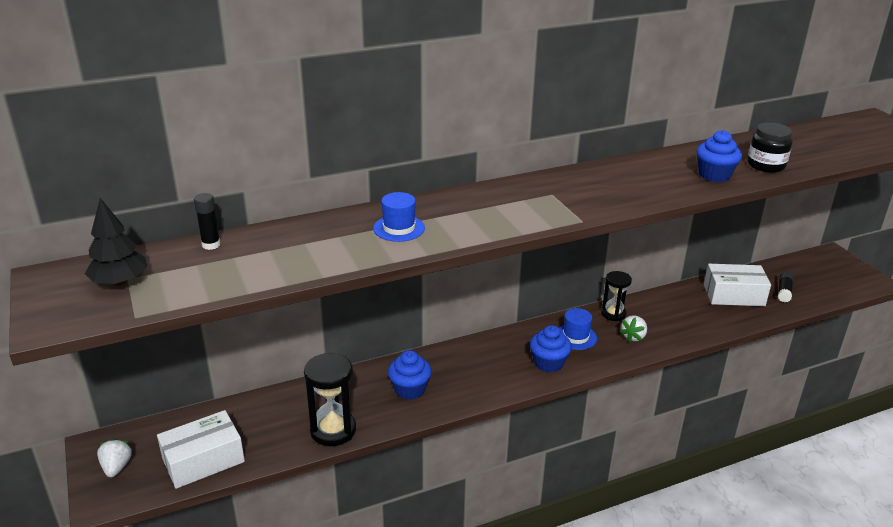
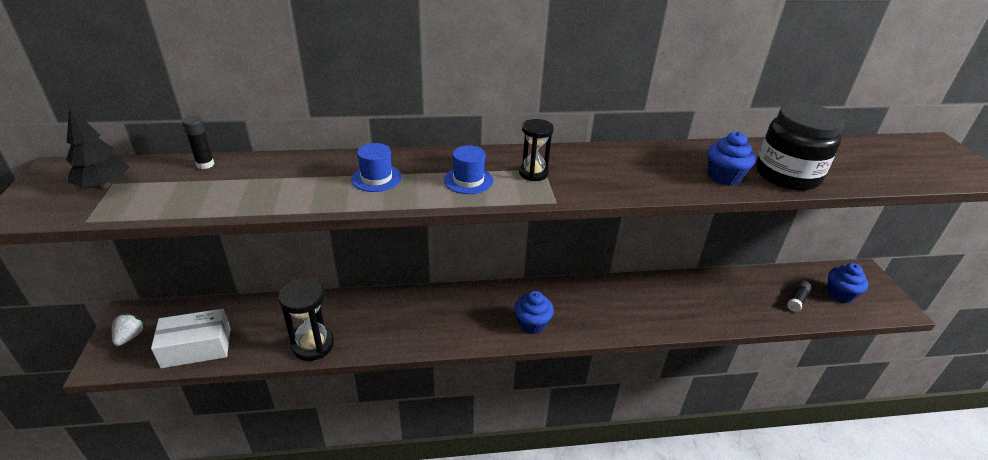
camera: 15 degrees right, 5 degrees up
(409, 389) = (397, 321): blue cupcake -> blue cupcake (840, 294)
(576, 337) = (570, 303): blue hat -> blue hat (468, 180)
(613, 314) = (615, 288): black hourglass -> black hourglass (533, 173)
(633, 337) = (624, 315): white strawberry -> none
(734, 295) = (743, 293): white box -> none
(766, 165) = (787, 175): black jar -> black jar, size x1.60

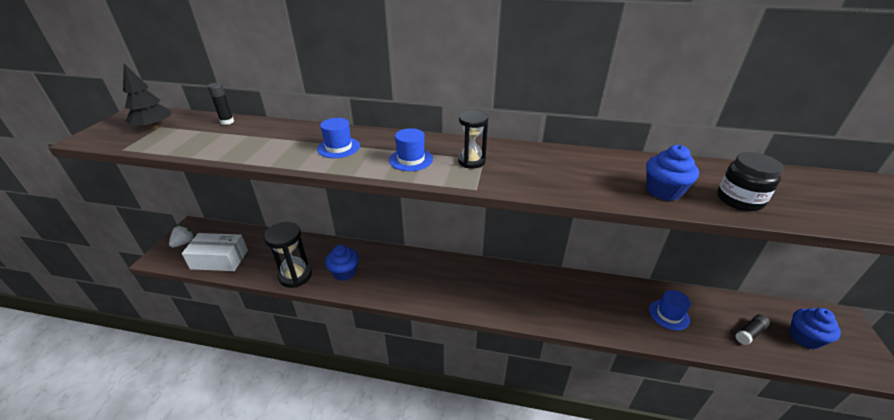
camera: 20 degrees right, 0 degrees up
(532, 324) = (472, 297): blue cupcake -> blue cupcake (344, 272)
(725, 299) = (669, 314): none -> blue hat
(787, 175) = (739, 200): black jar -> black jar, size x0.63

